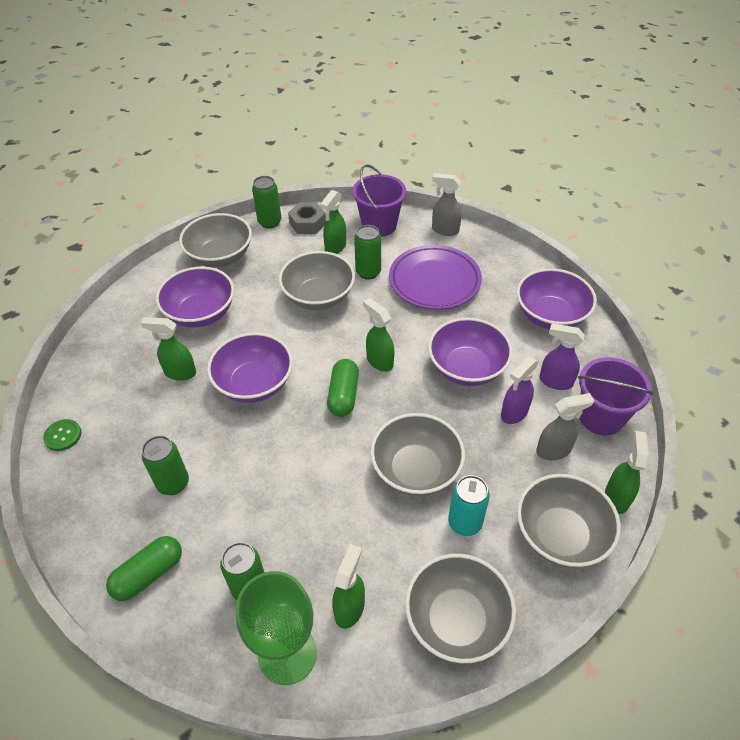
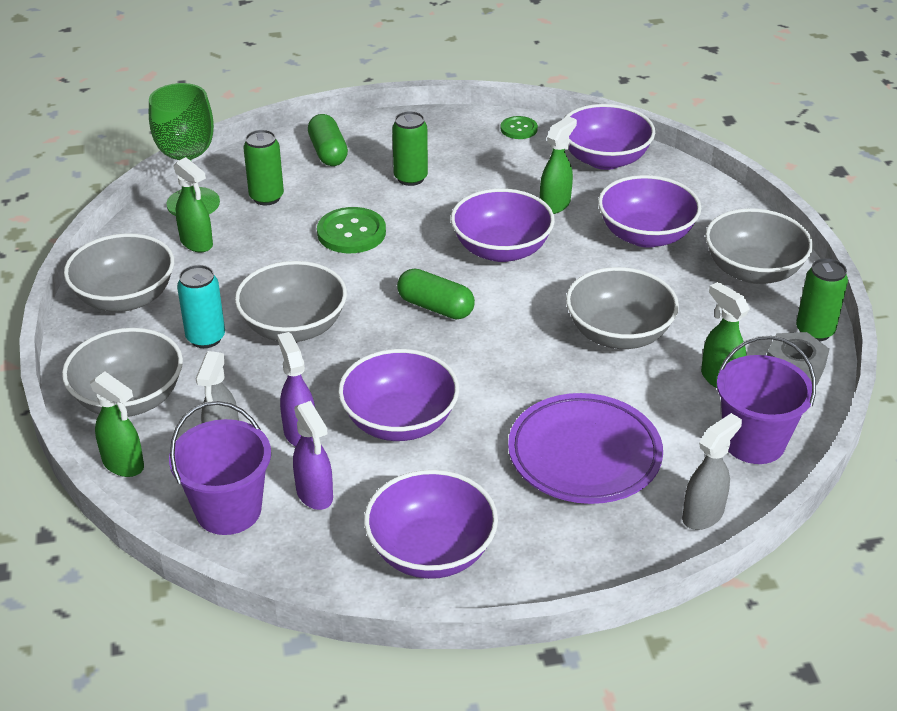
camera: 115 degrees right, 10 degrees down
(100, 364) = (604, 159): none -> purple bowl
(276, 490) = (351, 233): none -> green button
(368, 272) = (643, 394): green can -> none
(379, 361) = (467, 350): green spray bottle -> none
(555, 381) = (315, 495): purple spray bottle -> purple spray bottle turned 105 degrees clockwise

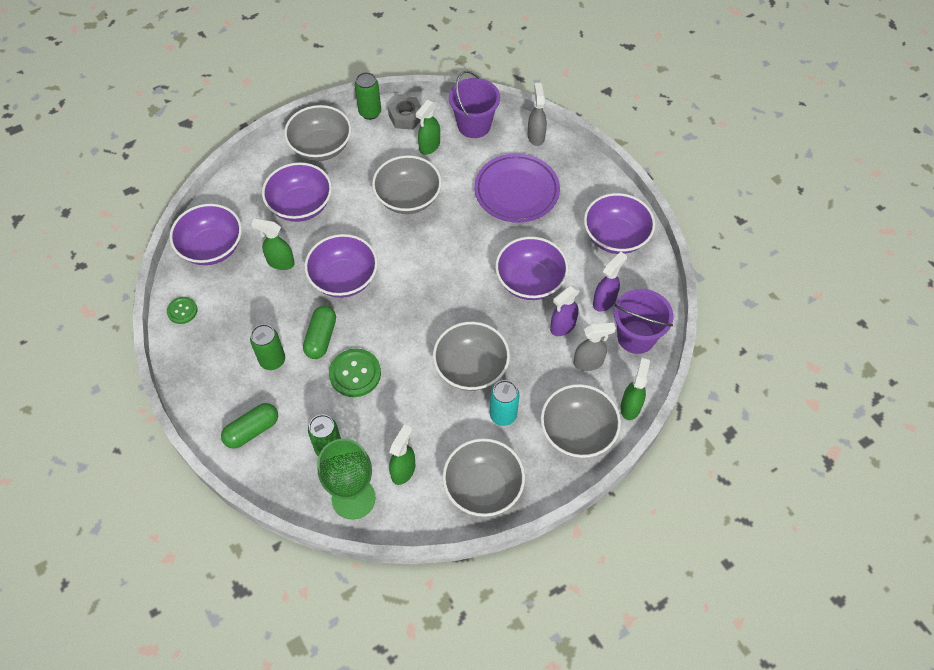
camera: 110 degrees left, 20 degrees up
(435, 307) = (419, 296): green capsule -> green capsule (321, 338)
(703, 515) = (536, 136): grey spray bottle -> grey spray bottle turned 60 degrees clockwise

